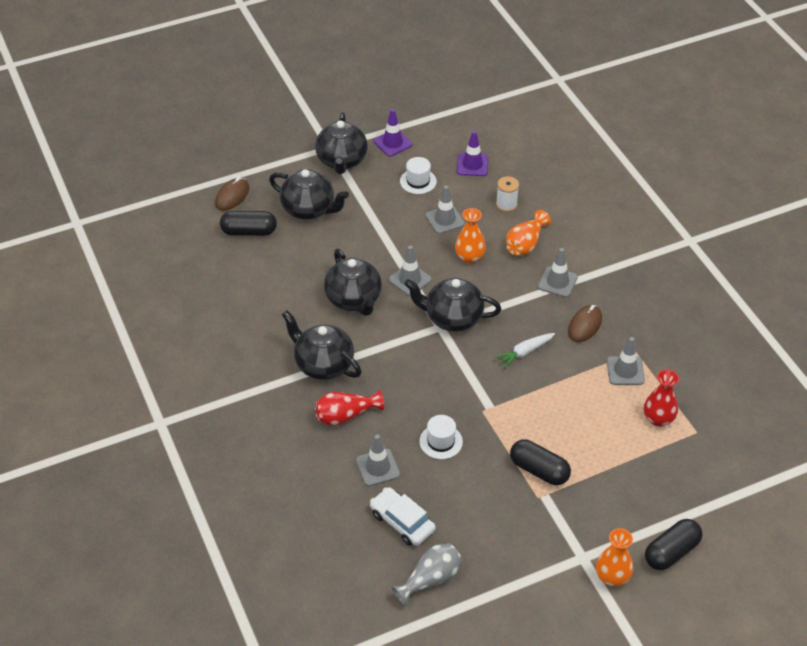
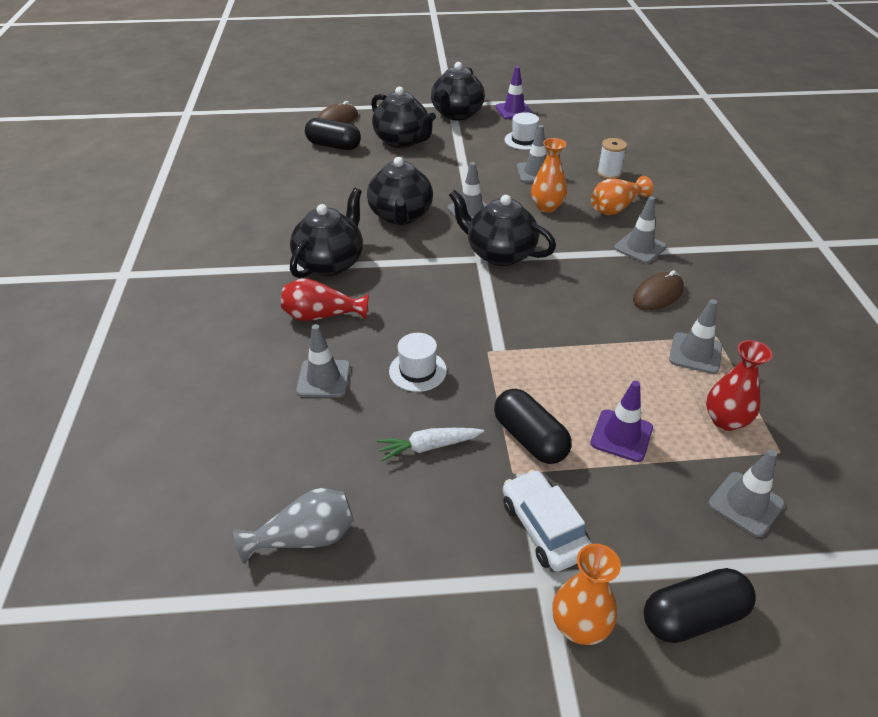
camera: 20 degrees right, 5 degrees down
(323, 364) = (330, 263): black teapot -> black teapot turned 60 degrees clockwise
(402, 522) = (314, 450): white car -> white car (544, 528)
(472, 165) = (586, 138): purple traffic cone -> purple traffic cone (621, 435)
(524, 352) = (570, 304): white carrot -> white carrot (429, 446)
(684, 474) = (745, 504): none -> grey traffic cone

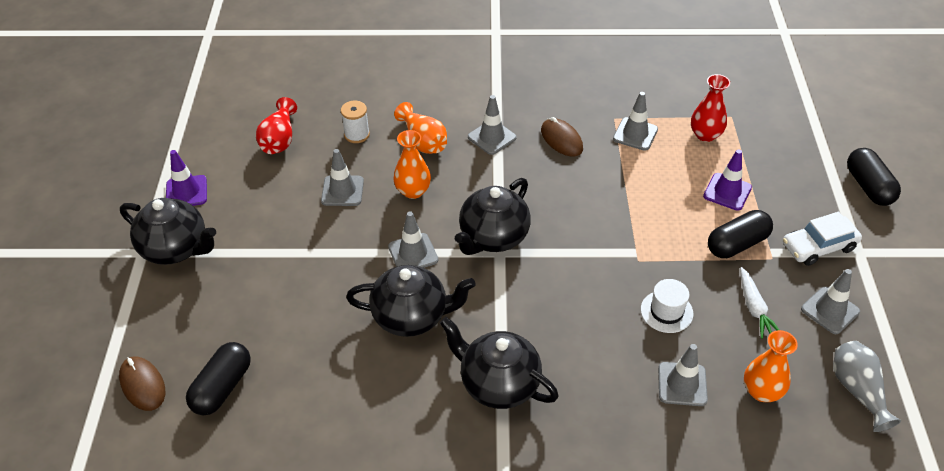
camera: 85 degrees left, 5 degrees up
(322, 316) = (590, 389): red vase -> red vase (279, 139)
(402, 141) = (232, 309): black teapot -> none
(523, 140) = (266, 192): white hat -> none
(580, 625) = (888, 239): orange vase -> orange vase (761, 391)
(745, 504) = (779, 143): grey traffic cone -> grey traffic cone (830, 310)

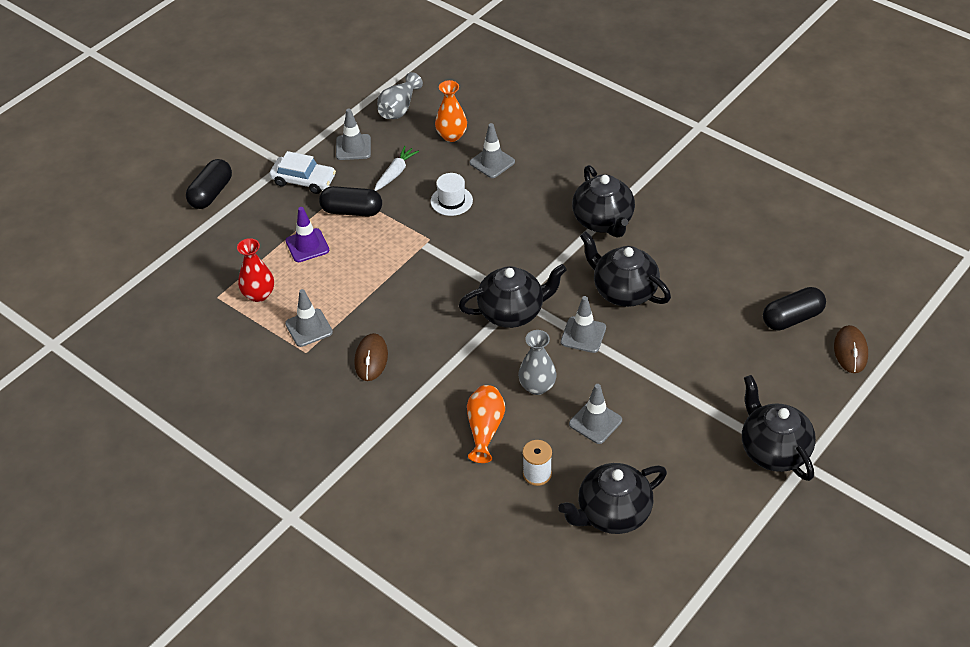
camera: 140 degrees left, 0 degrees up
(186, 192) = (735, 505): purple traffic cone -> none
(279, 139) = (612, 514): red vase -> black teapot
(413, 191) = (537, 386): orange vase -> grey vase
(492, 137) = (424, 397): grey traffic cone -> none

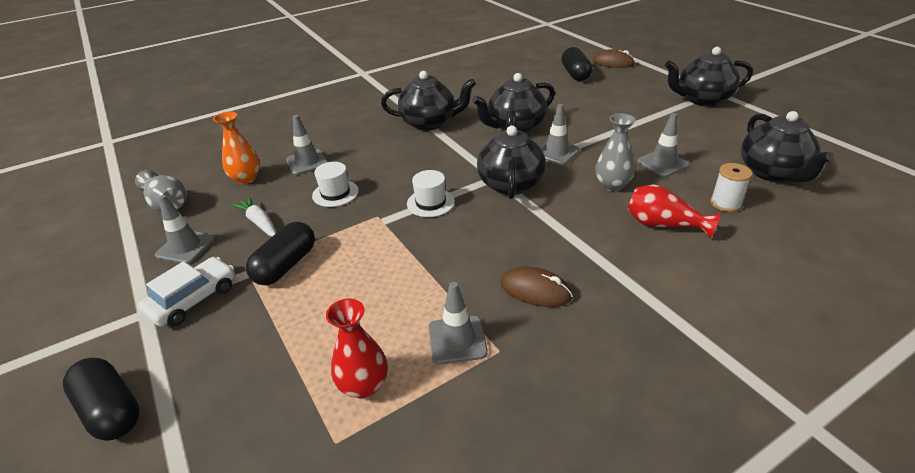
camera: 70 degrees left, 10 degrees down
(307, 245) = (310, 316): purple traffic cone -> none
(460, 266) = (430, 203): none -> white hat
(485, 429) = (663, 225): orange vase -> red vase

